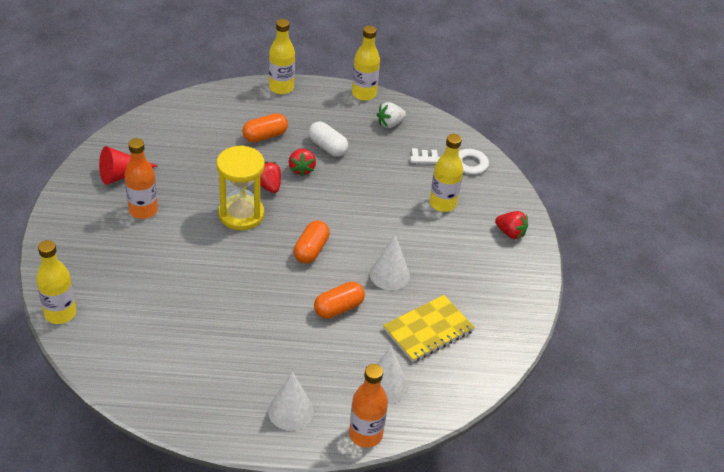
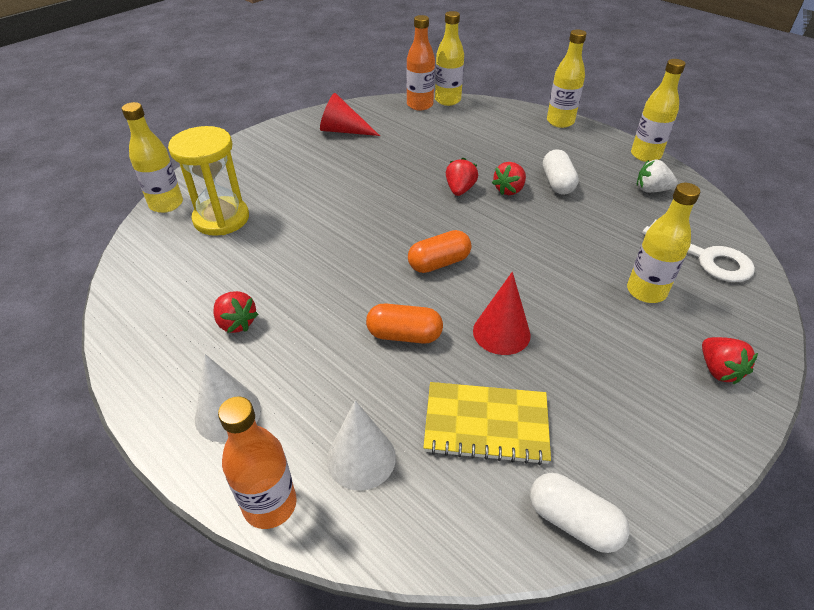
camera: 45 degrees right, 0 degrees up
(143, 210) = (327, 161): orange bottle -> orange bottle (420, 105)
(174, 103) = (447, 100): none -> yellow bottle
(230, 362) = (236, 323): none -> red strawberry
(241, 214) = (406, 201): yellow hourglass -> yellow hourglass (221, 219)
(265, 136) = (502, 151): orange capsule -> none
(389, 275) = (501, 332): white cone -> red cone
(504, 349) = (573, 521): none -> white capsule

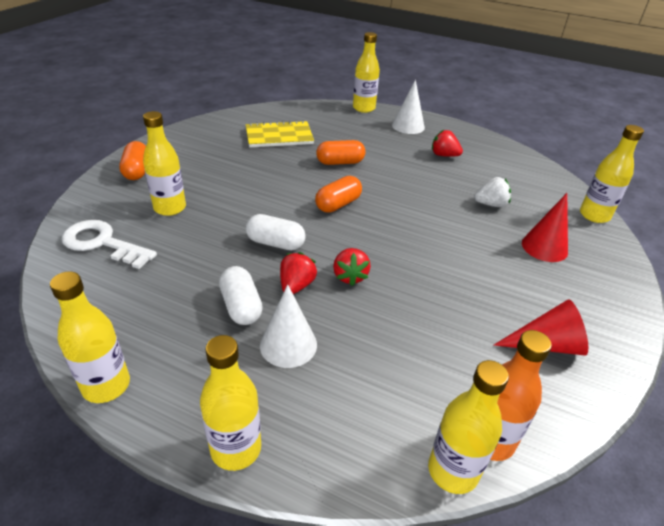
camera: 160 degrees right, 5 degrees down
(221, 219) = (535, 211): yellow hourglass -> none
(270, 504) = (364, 108): orange bottle -> yellow bottle
(361, 458) = (334, 121): white cone -> white cone (288, 344)
(501, 332) = (279, 171): red cone -> red cone (544, 247)
(573, 521) = (234, 117): white capsule -> white capsule (275, 243)
(651, 190) = (124, 317): white strawberry -> white strawberry (491, 204)
(718, 370) = (137, 171): red strawberry -> orange capsule

